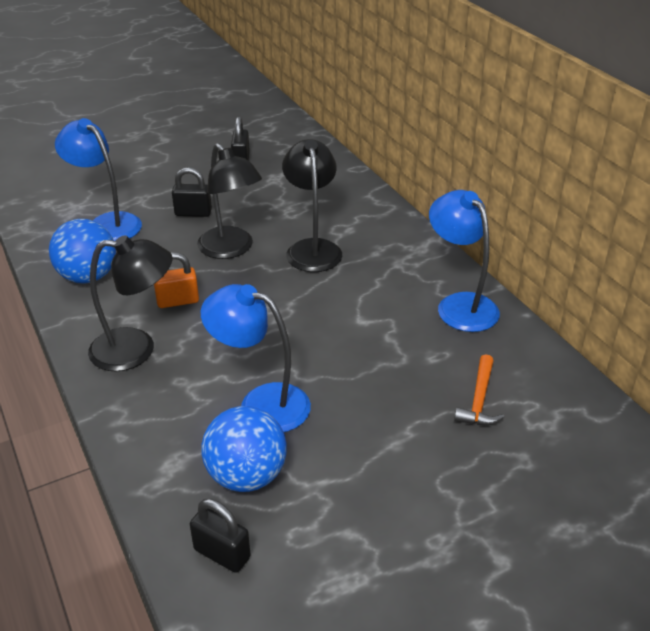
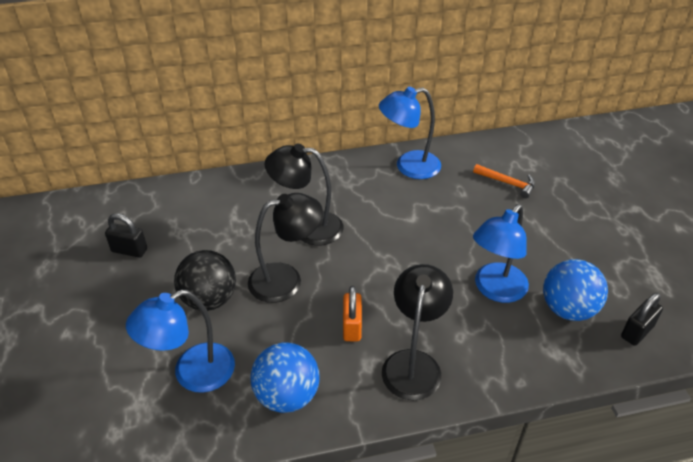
camera: 75 degrees left, 5 degrees up
(193, 213) = (209, 299): black padlock -> black ball

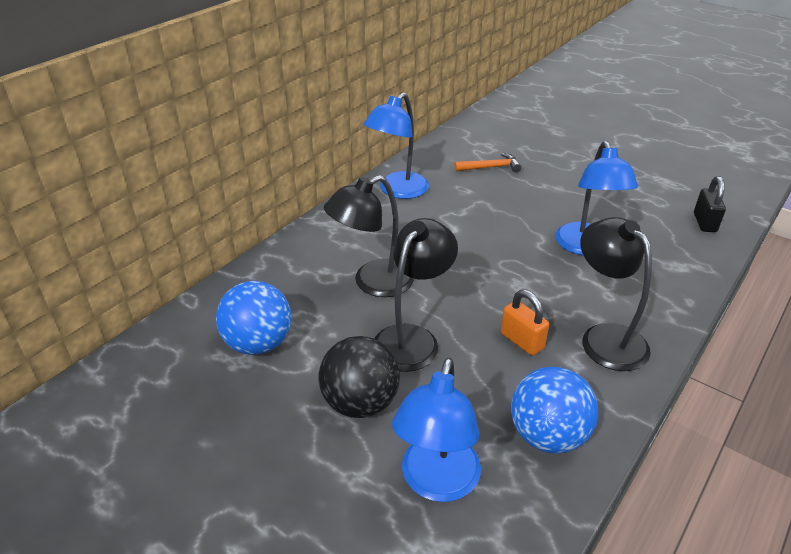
camera: 40 degrees left, 5 degrees down
(129, 250) = (203, 412): black padlock -> none
(568, 309) = (647, 232): blue ball -> blue ball (258, 343)

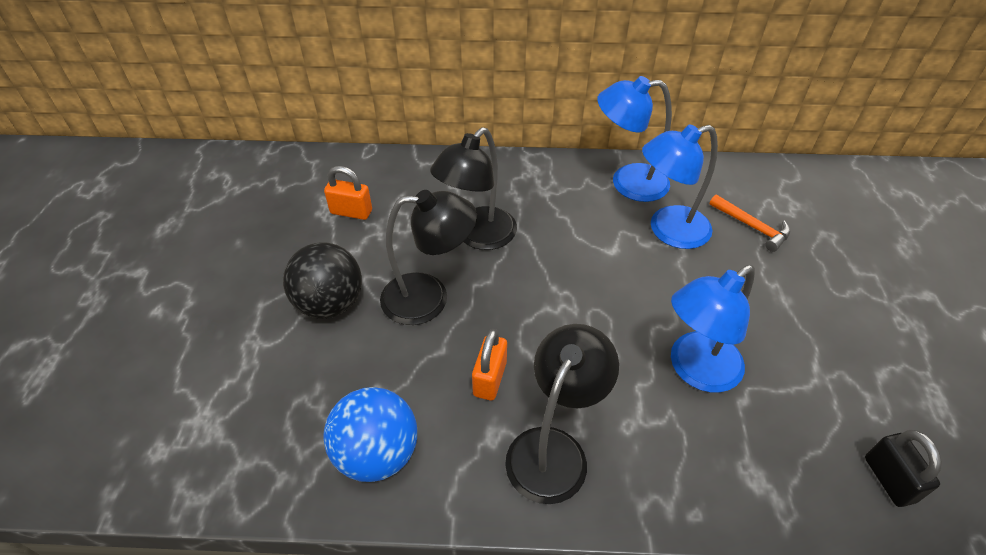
camera: 55 degrees right, 10 degrees up
(258, 343) = (351, 212): blue ball -> orange padlock
(373, 283) = (477, 236): black lamp -> black lamp turned 75 degrees counterclockwise
(436, 483) = (275, 395): blue lamp -> blue lamp (668, 230)
(704, 222) = (889, 479): black padlock -> black padlock turned 75 degrees counterclockwise

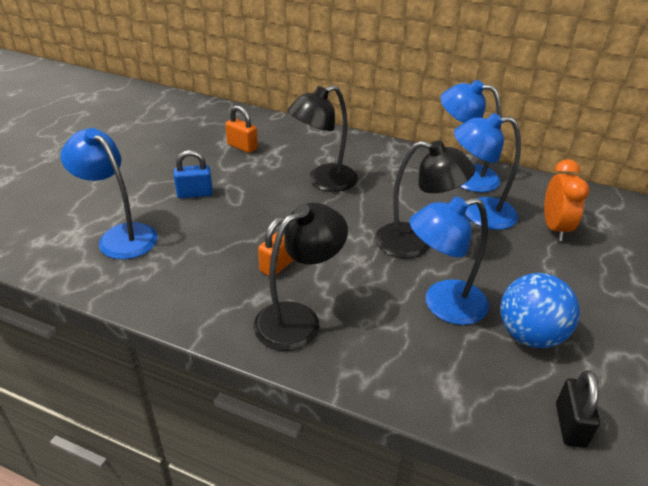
camera: 20 degrees right, 10 degrees down
(269, 402) = (120, 236): none -> blue lamp
(330, 304) = (195, 193): black ball -> blue padlock
(377, 453) = (172, 284): blue ball -> blue ball (530, 335)
(429, 298) = (265, 207): black lamp -> black lamp (415, 243)
(752, 227) = (555, 228): orange hammer -> orange clock

